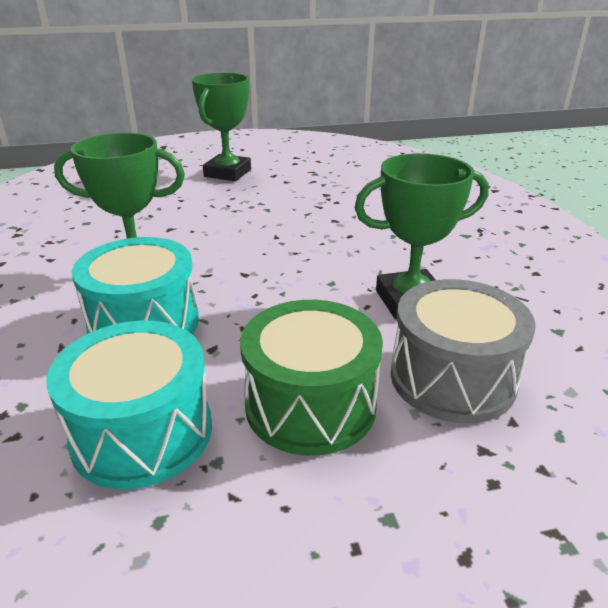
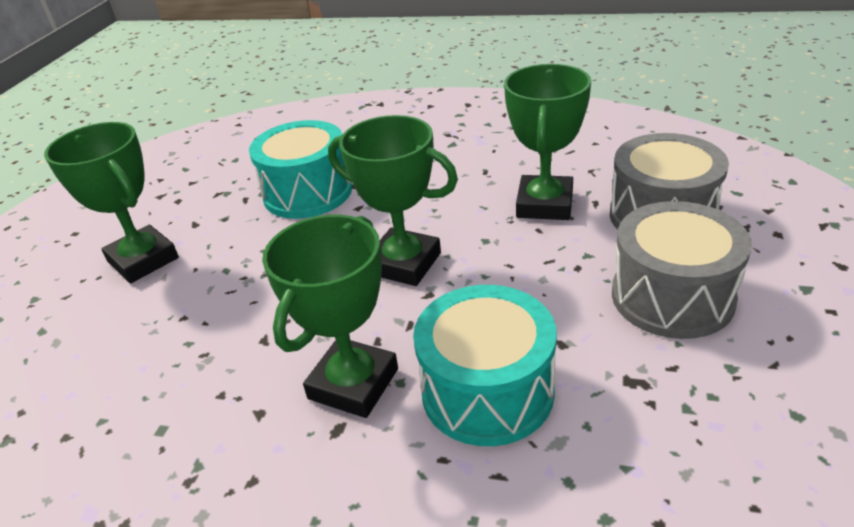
camera: 60 degrees left, 5 degrees up
(142, 432) = (681, 413): turquoise drum -> turquoise drum (308, 192)
(276, 255) = (404, 263): none -> green trophy
(310, 405) = (672, 296): green drum -> grey drum

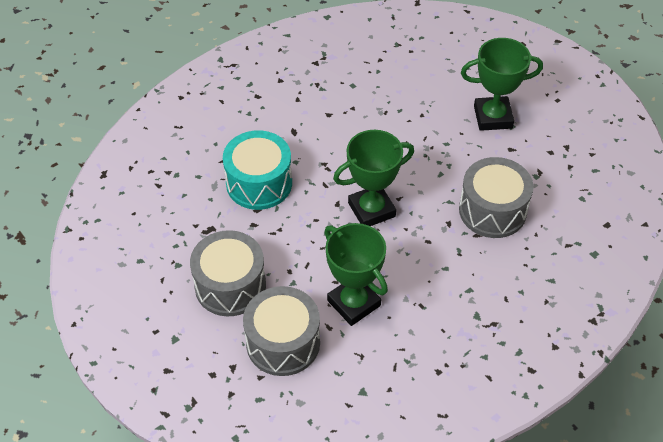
camera: 125 degrees right, 15 degrees up
(308, 192) = (492, 210): turquoise drum -> grey drum
(353, 384) = (311, 147): green trophy -> none

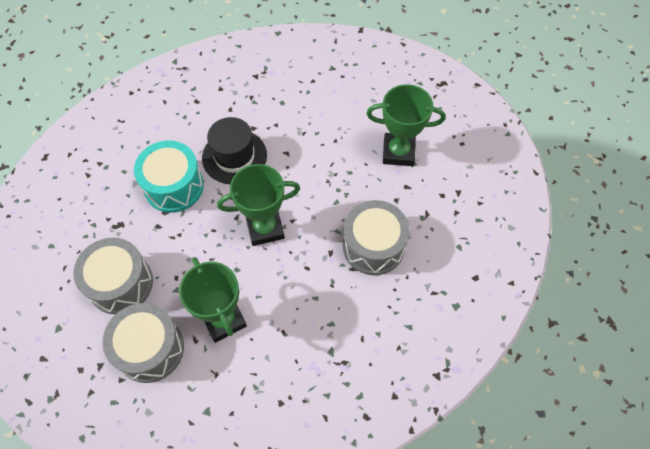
camera: 10 degrees right, 10 degrees up
(317, 145) = (234, 156): none -> black hat

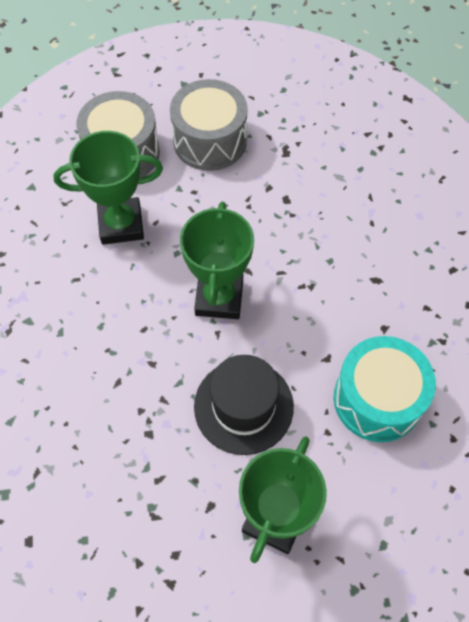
camera: 110 degrees right, 0 degrees up
(174, 186) = (319, 215): turquoise drum -> turquoise drum (377, 399)
(234, 156) = (342, 292): black hat -> black hat (243, 406)
(373, 246) = (137, 420): grey drum -> none

